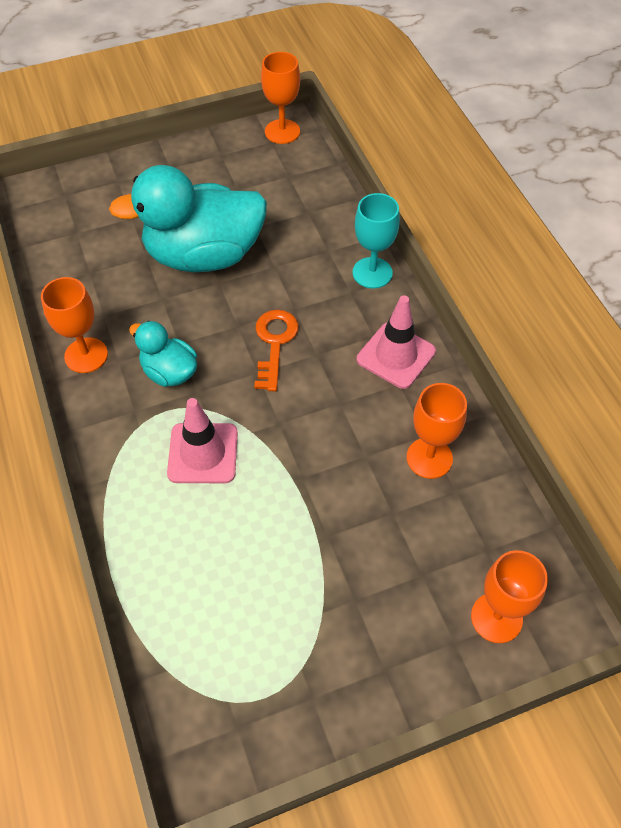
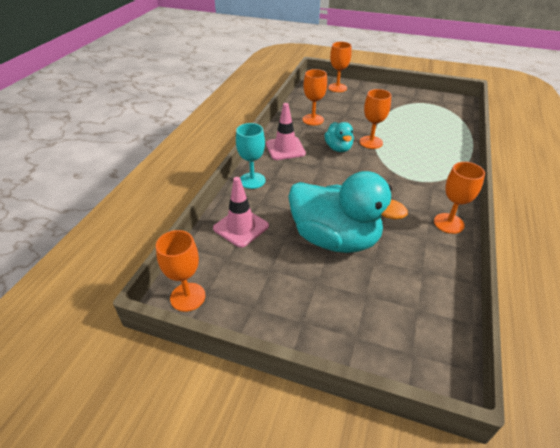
camera: 140 degrees left, 15 degrees down
(169, 372) = (402, 193): turquoise duck -> turquoise duck (338, 148)
(203, 453) = (407, 159): pink traffic cone -> pink traffic cone (241, 227)
(274, 343) = (336, 178): orange key -> none
(286, 459) = (371, 142): none -> orange goblet

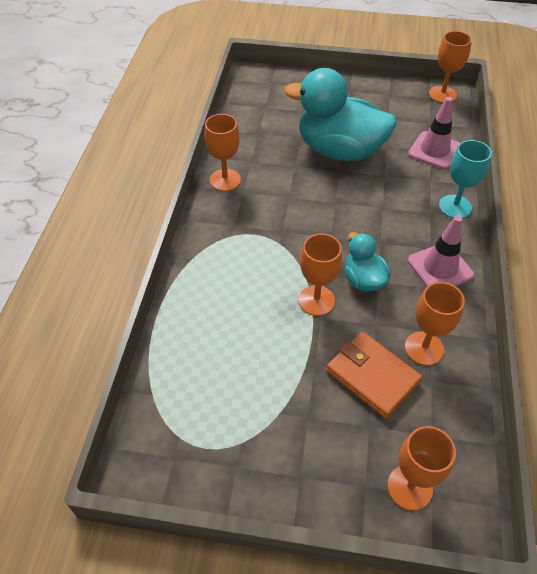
camera: 170 degrees right, 10 degrees up
(344, 114) = (372, 376): none -> orange wallet

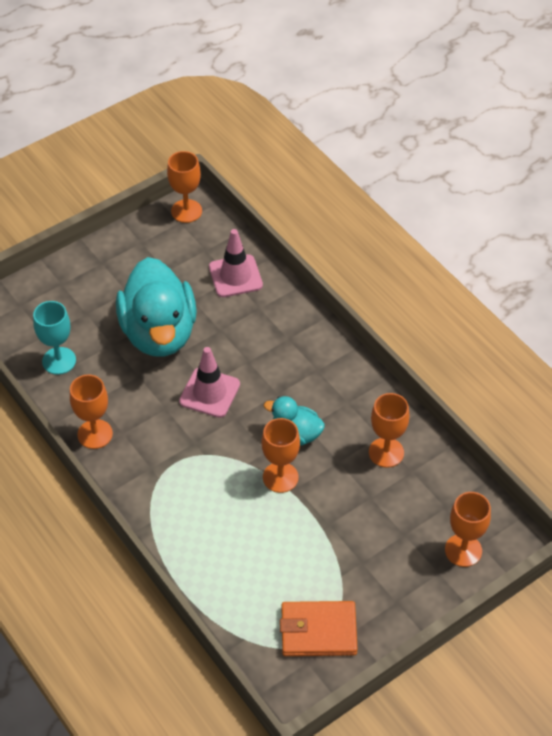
camera: 45 degrees left, 0 degrees up
(339, 150) = (159, 333): turquoise duck -> turquoise duck turned 75 degrees counterclockwise
(372, 376) = (373, 500): orange wallet -> orange wallet (318, 631)
(440, 268) = (339, 381): pink traffic cone -> pink traffic cone (209, 393)
(455, 207) = (300, 319): turquoise goblet -> turquoise goblet (59, 361)

